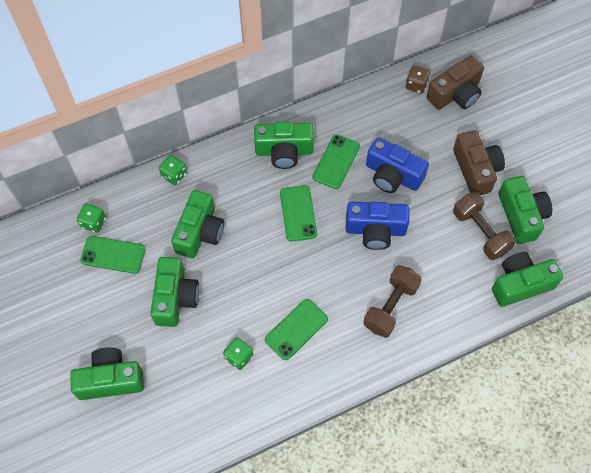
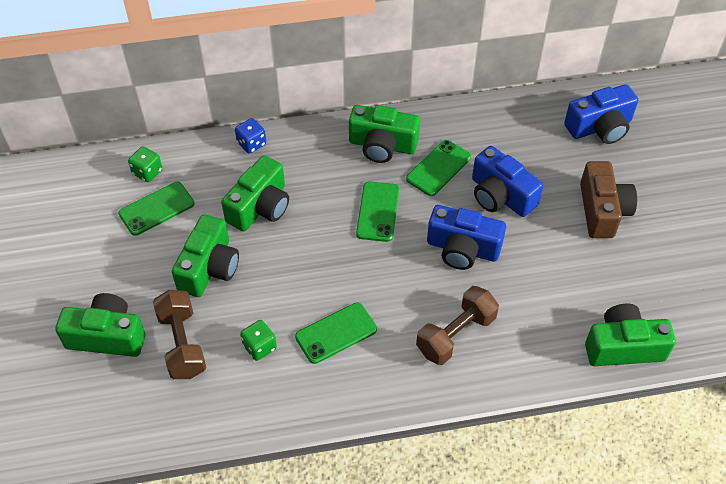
camera: 15 degrees right, 10 degrees down
(113, 255) = (156, 209): green phone -> green phone turned 60 degrees counterclockwise
(174, 175) = (251, 144): green dice -> blue dice
(416, 85) = (556, 109): brown dice -> none
(455, 94) = (600, 127): brown camera -> blue camera
(480, 232) = (589, 278): brown dumbbell -> brown dumbbell (182, 344)
(521, 215) = (645, 271): green camera -> none

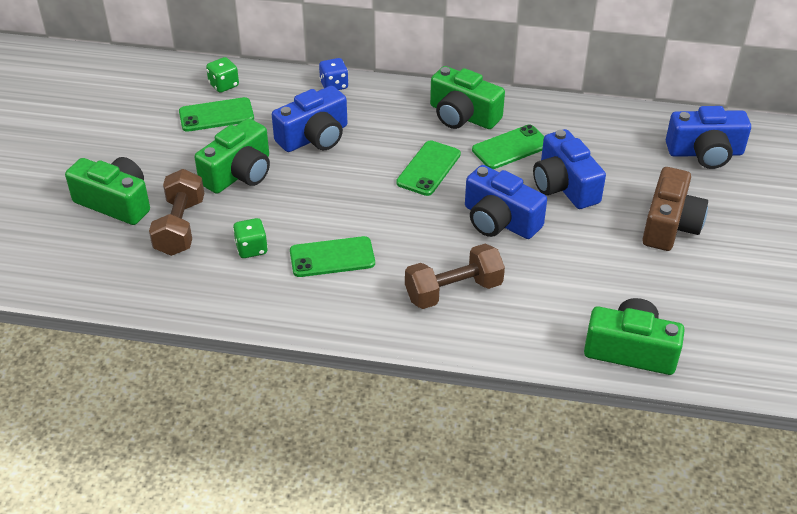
camera: 20 degrees right, 10 degrees down
(260, 207) = (314, 137): green camera -> blue camera

